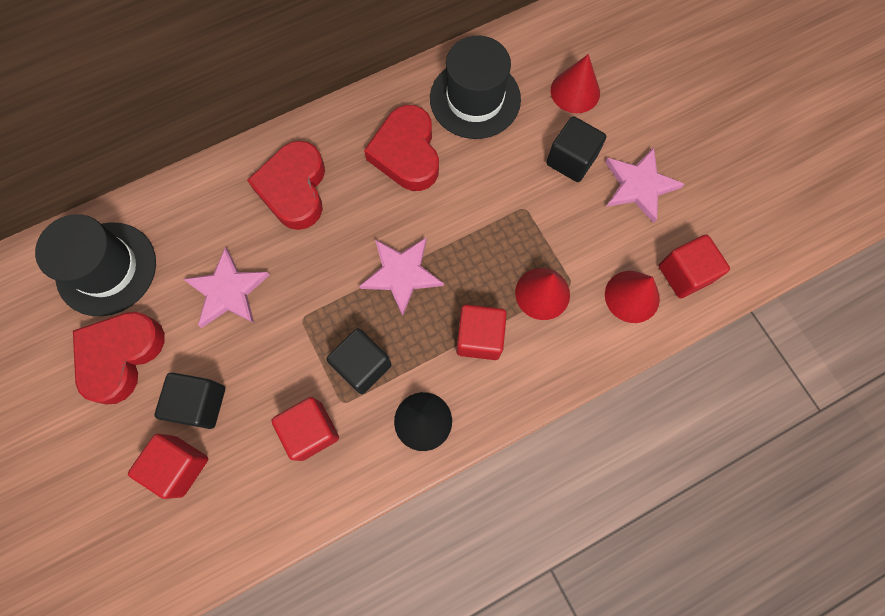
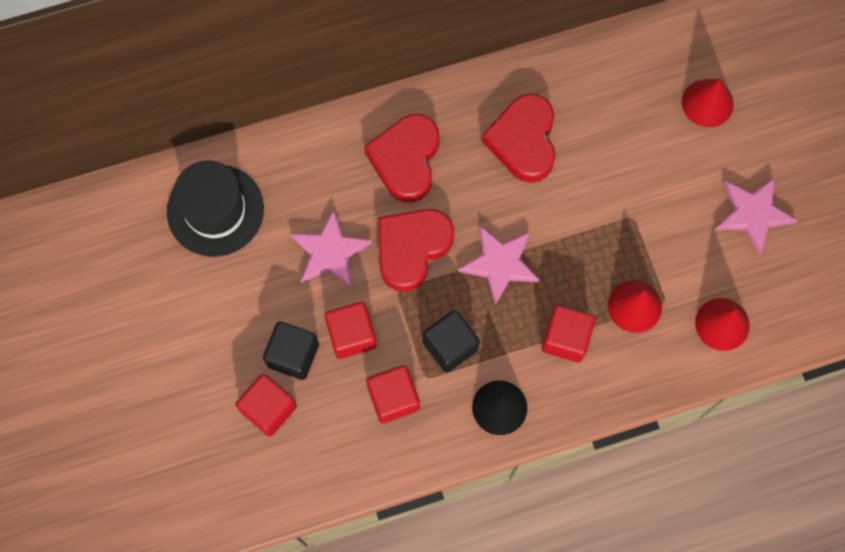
camera: 10 degrees right, 0 degrees up
(121, 356) = (223, 298): red heart -> red heart (412, 249)
(475, 99) = (602, 94): black hat -> none
(571, 160) = (689, 176): black cube -> none
(684, 274) = (779, 310): red cube -> red cube (351, 335)

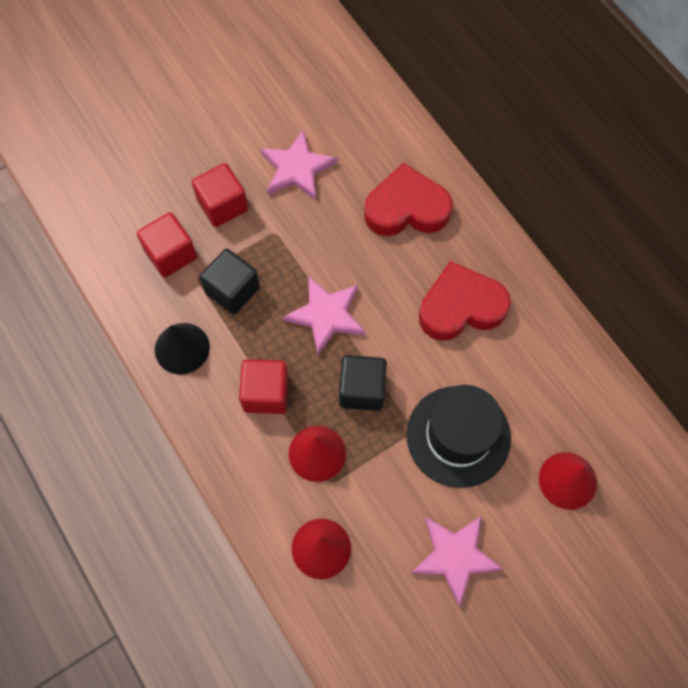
camera: 75 degrees right, 5 degrees down
(215, 210) = (310, 71): black hat -> black hat (458, 436)
(268, 409) = (139, 157): red cube -> none
(293, 355) = (192, 164): black cube -> black cube (362, 390)
(412, 249) = (319, 235): red heart -> none

